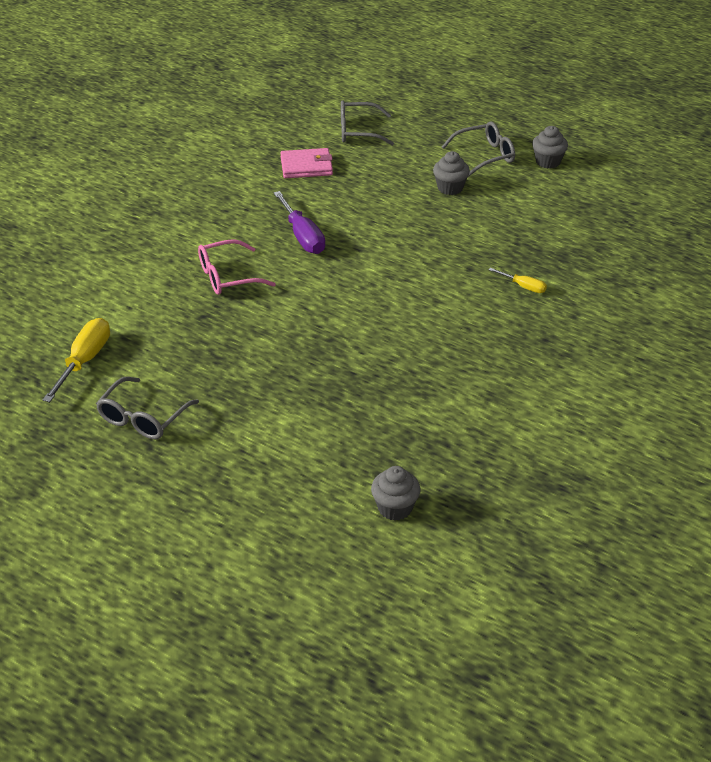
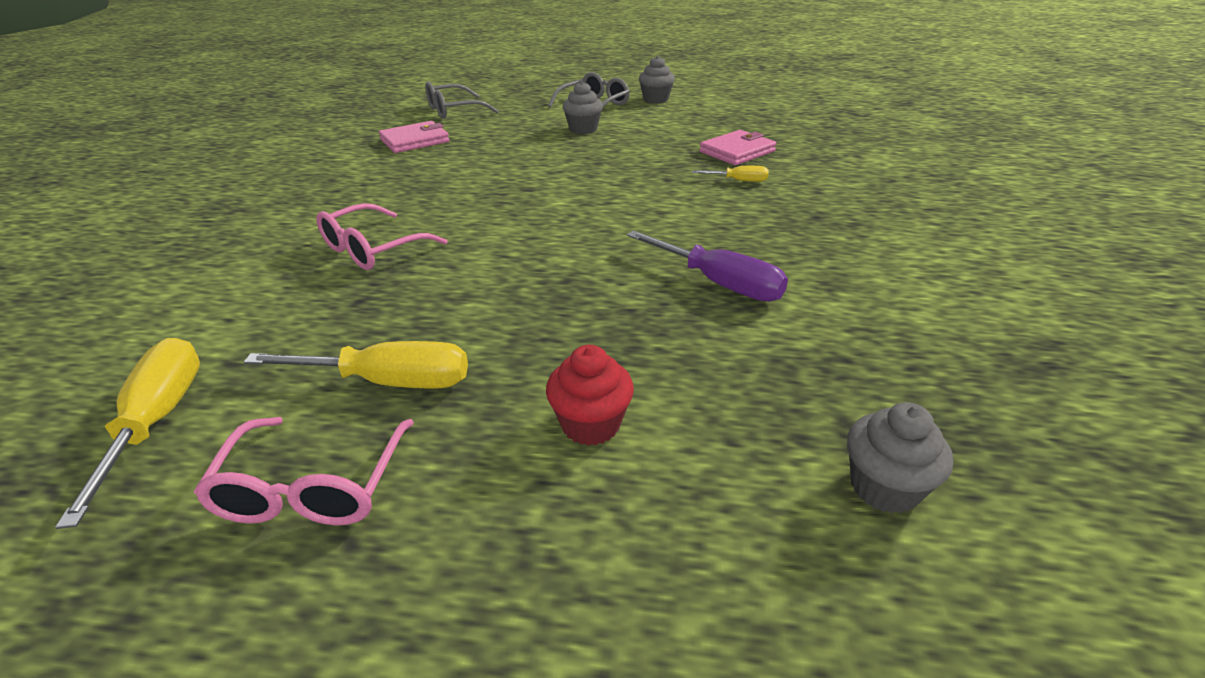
camera: 25 degrees left, 5 degrees down
(143, 418) = (312, 488): grey glasses -> pink glasses
(196, 375) = (387, 382): none -> yellow screwdriver
(282, 432) = (590, 424): none -> red cupcake
(302, 236) = (450, 192): purple screwdriver -> purple screwdriver (718, 283)
(554, 253) = (737, 152): none -> pink wallet

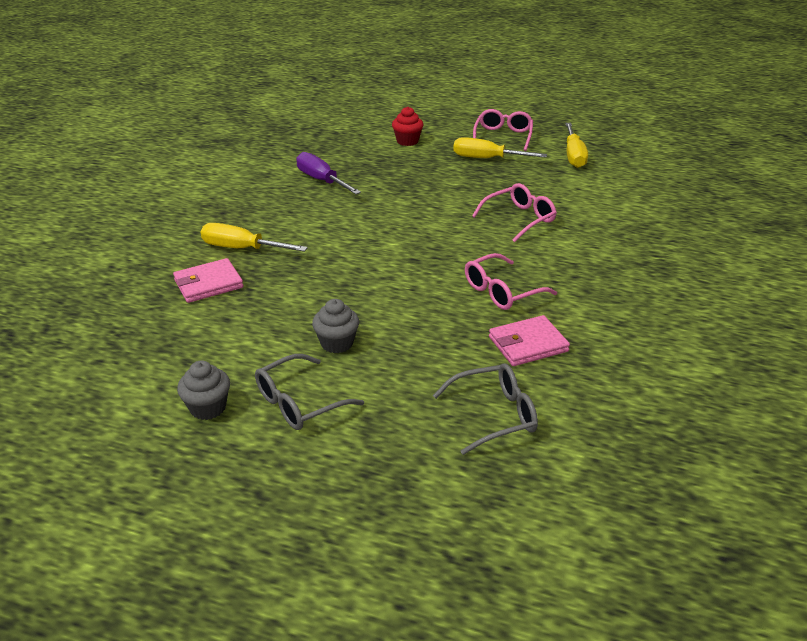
camera: 170 degrees left, 0 degrees up
(428, 171) = (501, 291): none -> pink glasses
(738, 181) = (242, 249): yellow screwdriver -> yellow screwdriver, size x1.82
(884, 487) = (320, 122): grey cupcake -> none

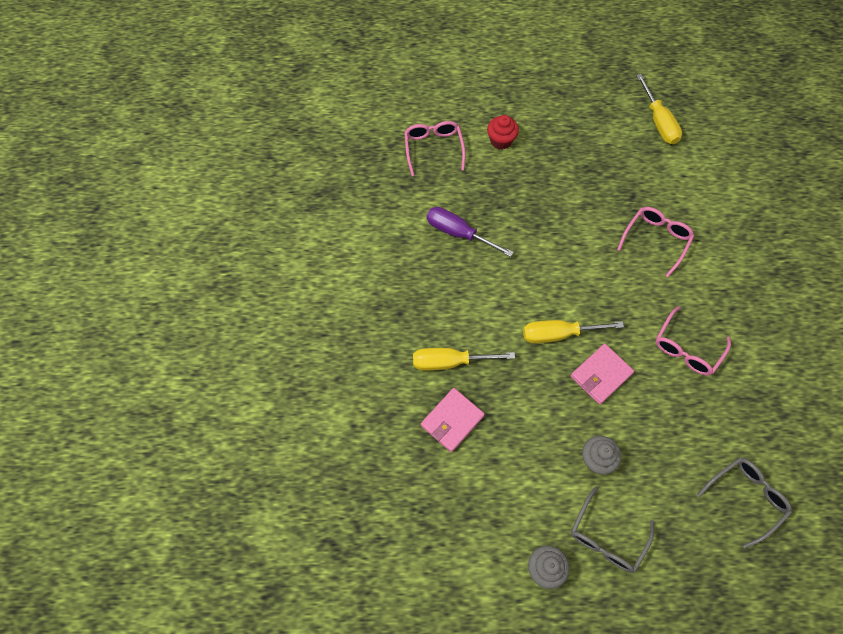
camera: 20 degrees left, 30 degrees up
(487, 159) = (586, 150): yellow screwdriver -> yellow screwdriver (559, 334)
(503, 136) = (583, 105): pink glasses -> pink glasses (433, 148)
(528, 344) = (734, 408): pink wallet -> pink wallet (601, 375)

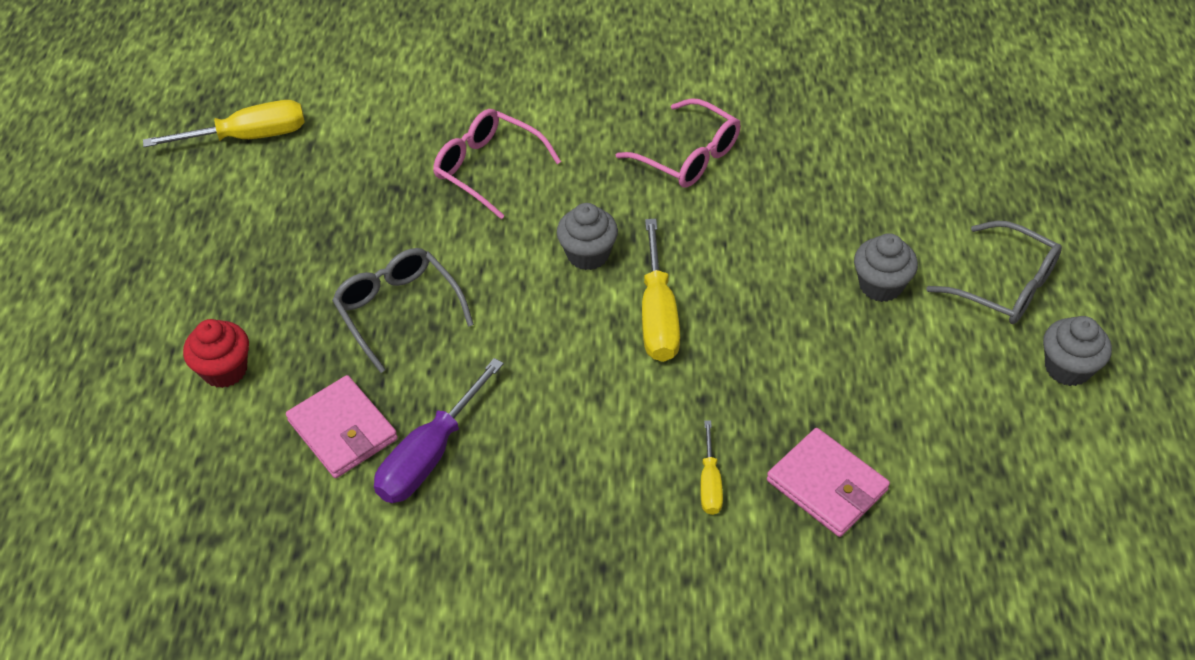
camera: 85 degrees left, 15 degrees down
(433, 148) = (212, 490): pink glasses -> none
(450, 362) = (710, 482): yellow screwdriver -> yellow screwdriver, size x0.55
(598, 296) = (588, 254): none -> grey cupcake
(601, 375) = (734, 265): pink wallet -> pink wallet (343, 430)
(746, 498) = (922, 124): grey glasses -> grey glasses (398, 310)

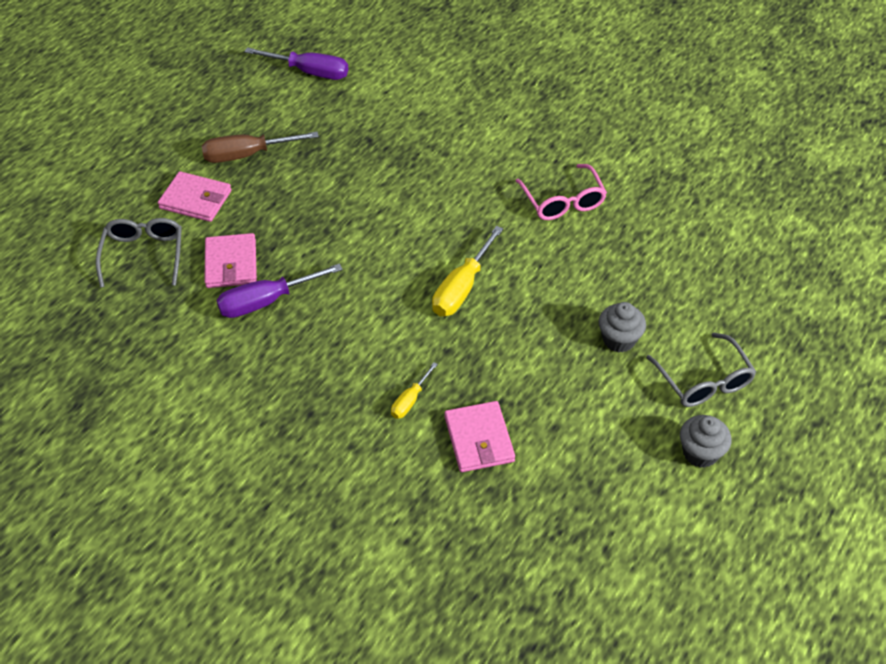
camera: 30 degrees right, 0 degrees up
(225, 370) = (196, 199): red cupcake -> pink wallet
(248, 137) = (309, 72): yellow screwdriver -> purple screwdriver
(250, 279) = (247, 155): none -> brown screwdriver
(398, 310) = (313, 212): grey glasses -> grey glasses (144, 255)
(488, 168) = (432, 152): pink glasses -> none
(588, 254) = (449, 232): grey cupcake -> none

